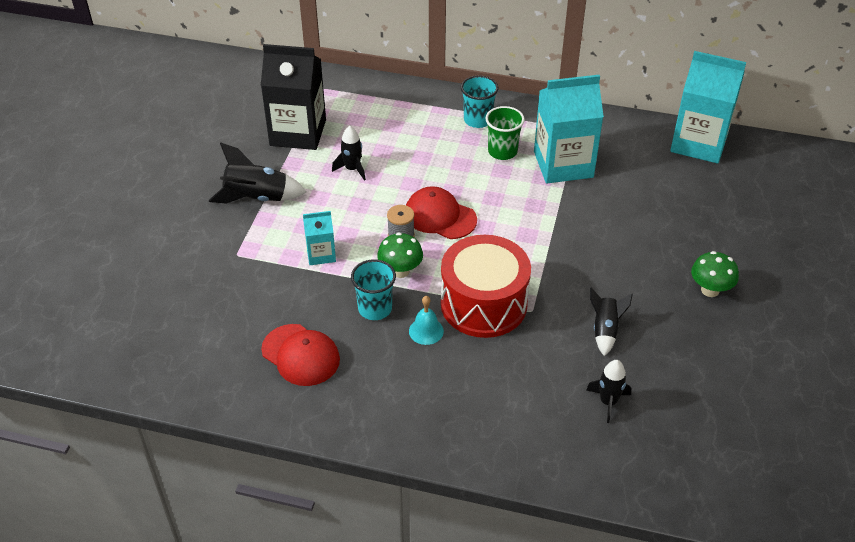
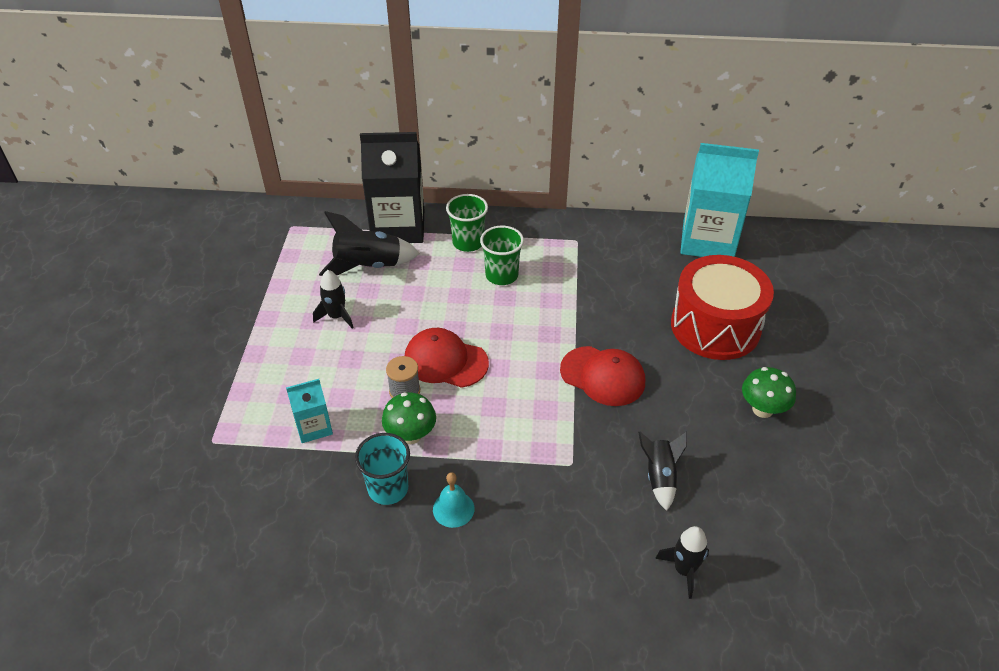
camera: 10 degrees left, 0 degrees up
(257, 198) = (229, 366): black rocket -> black rocket (368, 266)
(298, 132) = (268, 281): black carton -> black carton (398, 227)
(301, 355) = (306, 565): red cap -> red cap (603, 376)
(478, 120) = (468, 242): turquoise cup -> green cup
(483, 304) = (515, 463): red drum -> red drum (715, 326)
(563, 164) = (570, 282): turquoise carton -> none

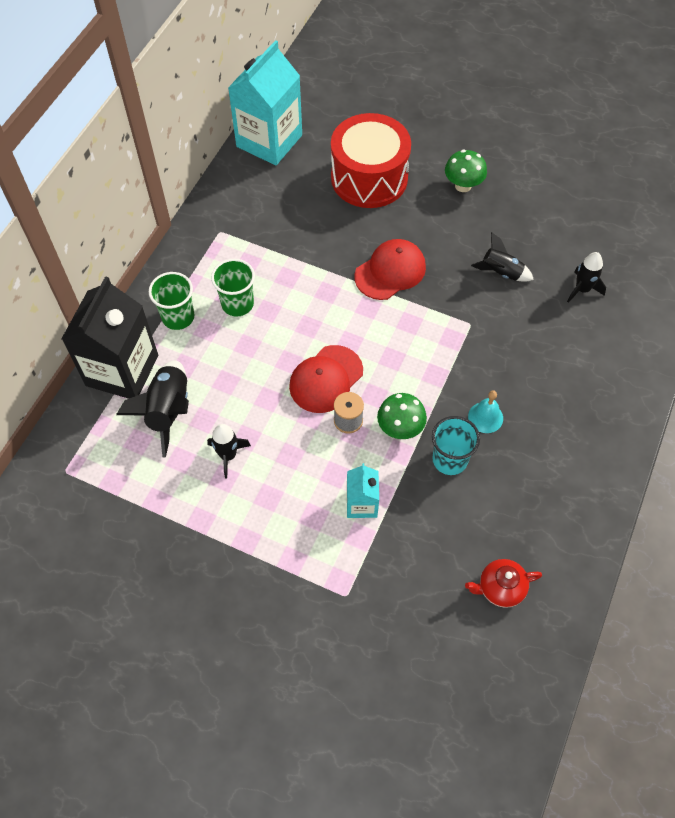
camera: 70 degrees left, 15 degrees up
(243, 574) = (500, 588): none -> red teapot

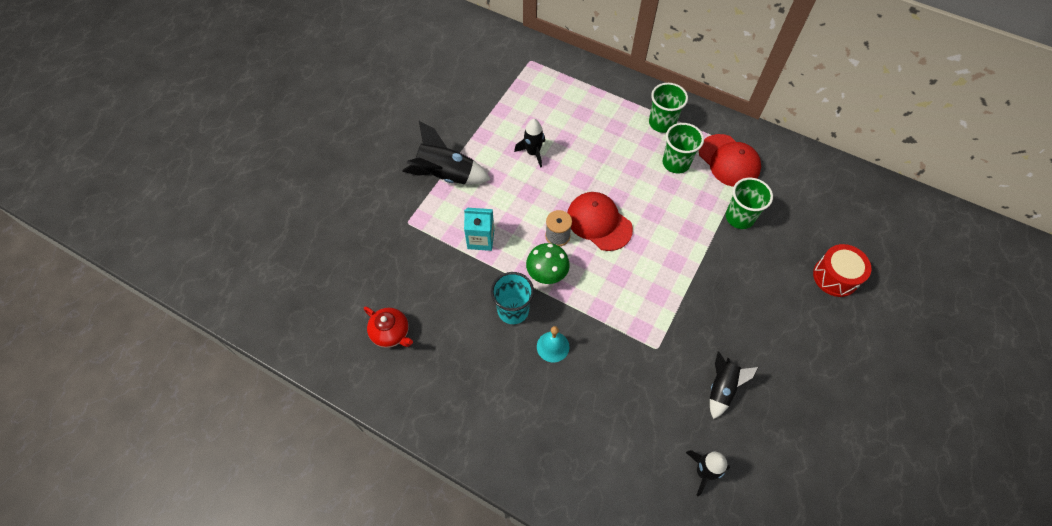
camera: 95 degrees right, 0 degrees up
(122, 370) = (612, 89): black carton -> none
(168, 411) = (574, 117): black rocket -> black rocket (446, 175)
(269, 141) = (870, 194): turquoise carton -> none
(307, 249) = (739, 217): none -> green cup
(369, 178) = (835, 277): red drum -> red drum, size x0.56
(390, 271) = (717, 284): red cap -> red cap (729, 161)
(463, 186) = (838, 367): green mushroom -> none
(500, 588) = (391, 333): red teapot -> red teapot turned 135 degrees clockwise

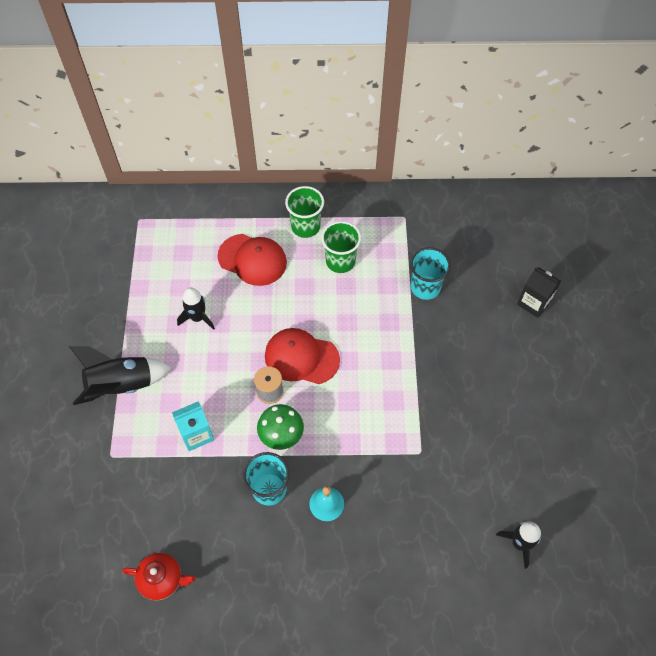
camera: 30 degrees left, 0 degrees up
(722, 388) = (495, 458): black rocket -> none
(729, 161) = (387, 236): red cap -> red cap (252, 260)
(739, 217) = (425, 287): green cup -> turquoise cup
(835, 277) = (533, 302): red drum -> black carton

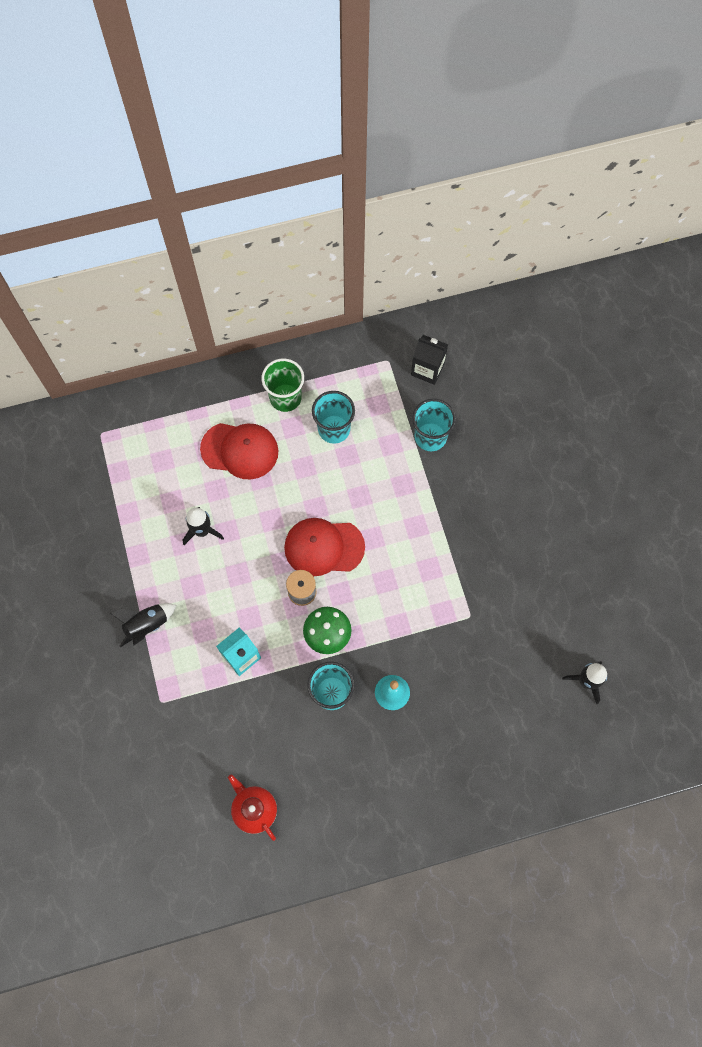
camera: 15 degrees left, 10 degrees up
(121, 385) = (147, 625): black rocket -> black rocket, size x0.63
(162, 579) = (254, 809): red teapot -> red teapot turned 120 degrees counterclockwise
(340, 261) = (334, 429): green cup -> turquoise cup
(533, 302) = (545, 426): black carton -> black carton (427, 369)

